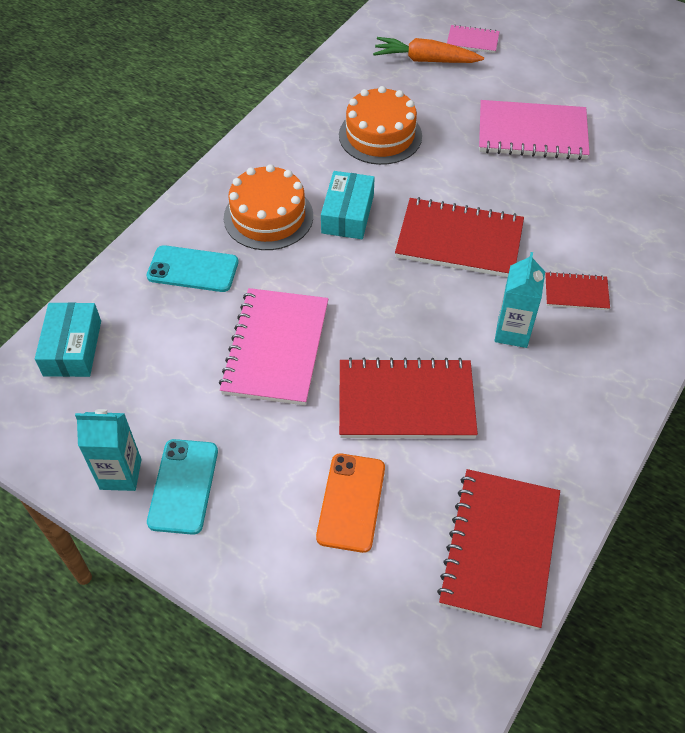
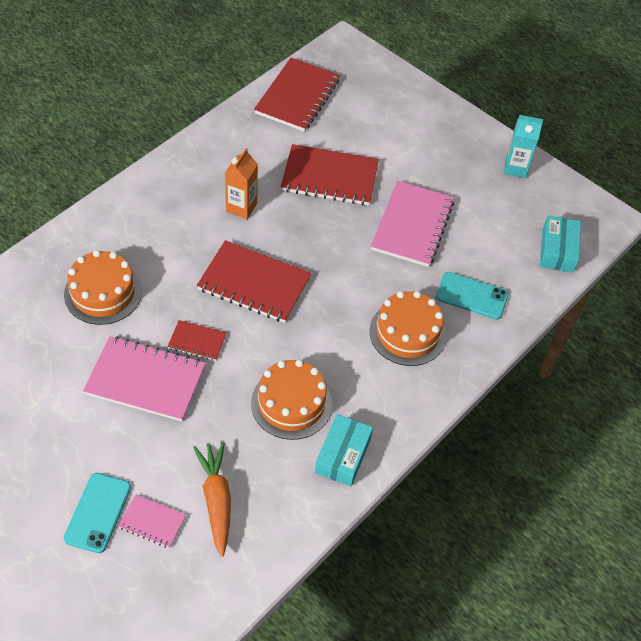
camera: 175 degrees left, 0 degrees up
(183, 486) = (476, 155): turquoise phone -> turquoise phone (97, 512)
(347, 214) = (340, 324): turquoise box -> turquoise box (343, 455)
(351, 502) = (376, 131): orange phone -> none
(425, 60) = (216, 500): orange carrot -> orange carrot turned 120 degrees counterclockwise
(512, 332) = (241, 207): turquoise carton -> orange carton
(576, 293) = (181, 227): red notebook -> red notebook (197, 341)
(623, 203) = (103, 293): none -> orange cake

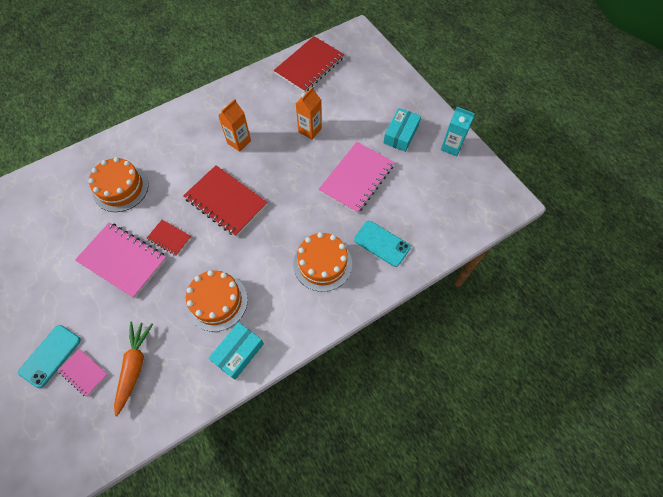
camera: 20 degrees right, 10 degrees up
(329, 177) = (310, 130): red notebook -> orange carton
(557, 250) = (462, 219): turquoise box -> turquoise box (401, 134)

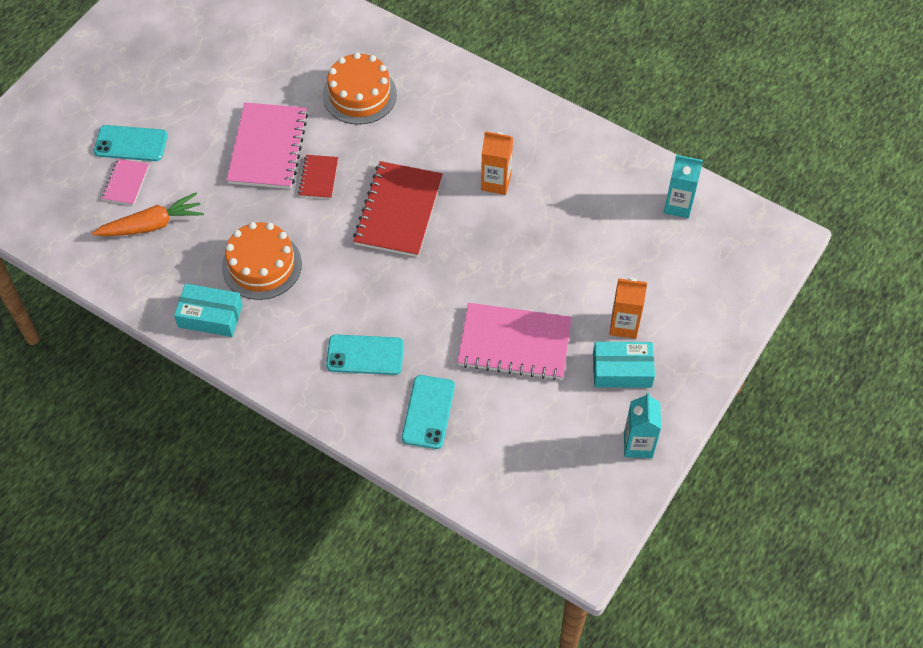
camera: 65 degrees right, 5 degrees down
(309, 66) = (678, 205): red notebook -> turquoise carton
(310, 130) = (563, 255): orange carton -> orange carton (624, 325)
(322, 263) = (365, 355): orange cake -> turquoise phone

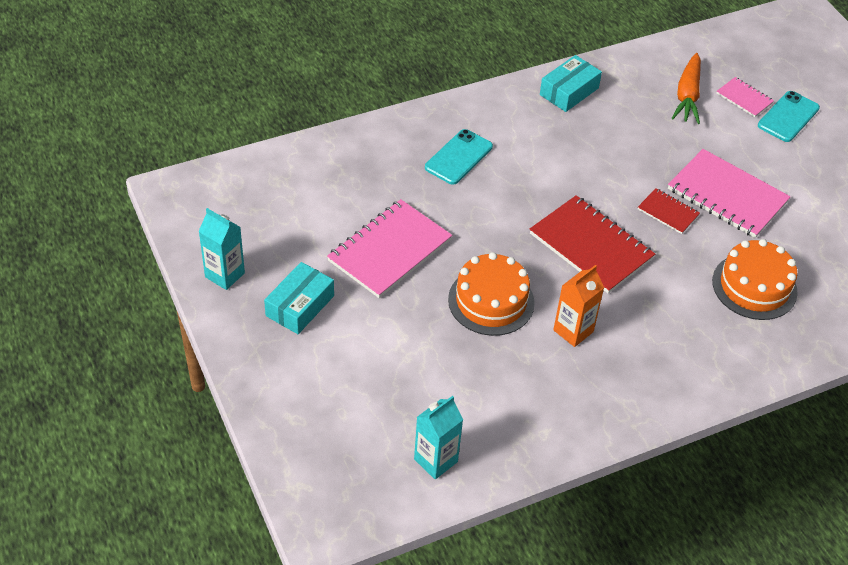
camera: 120 degrees right, 10 degrees down
(261, 265) = (597, 138): orange cake -> orange cake (491, 301)
(428, 412) = (374, 167): turquoise phone -> none
(624, 325) = (341, 334): orange carton -> none

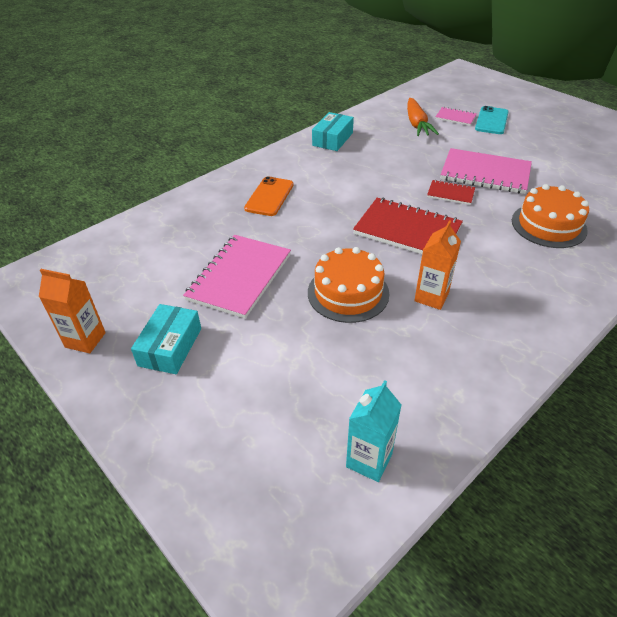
camera: 15 degrees left, 5 degrees down
(225, 275) = (85, 340): turquoise carton -> orange carton
(459, 157) = (269, 197): turquoise phone -> orange phone

